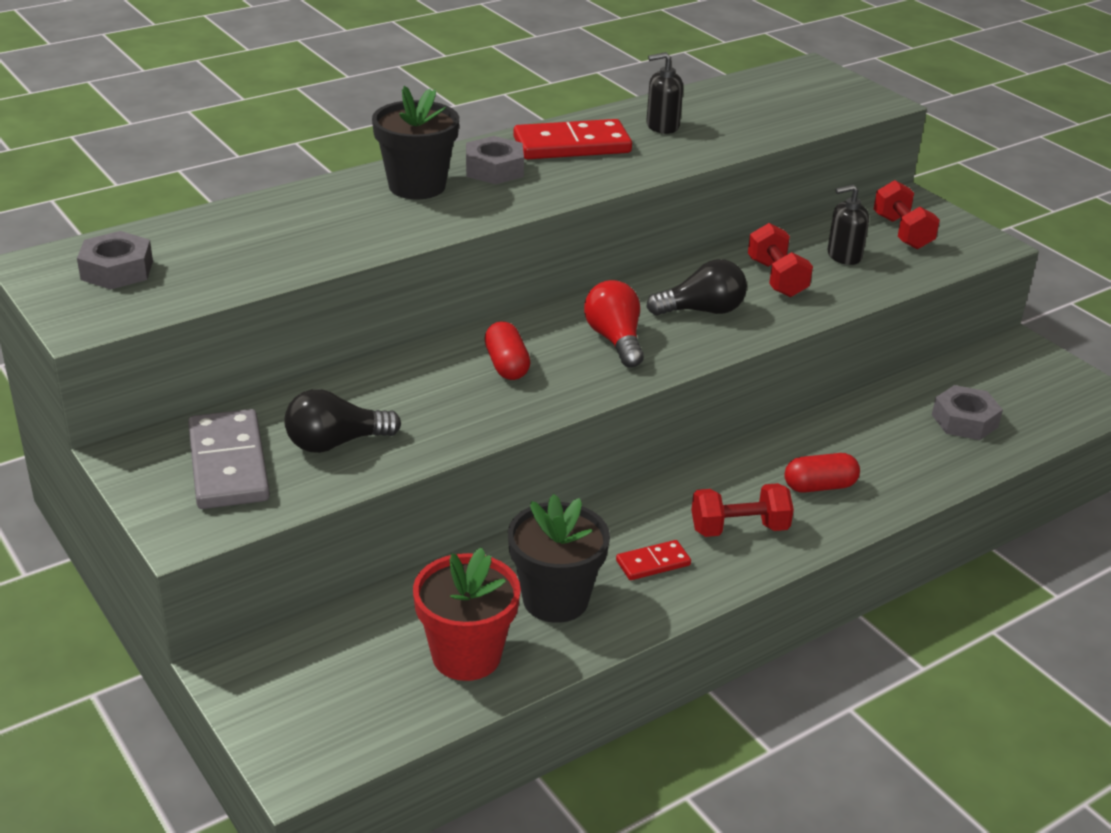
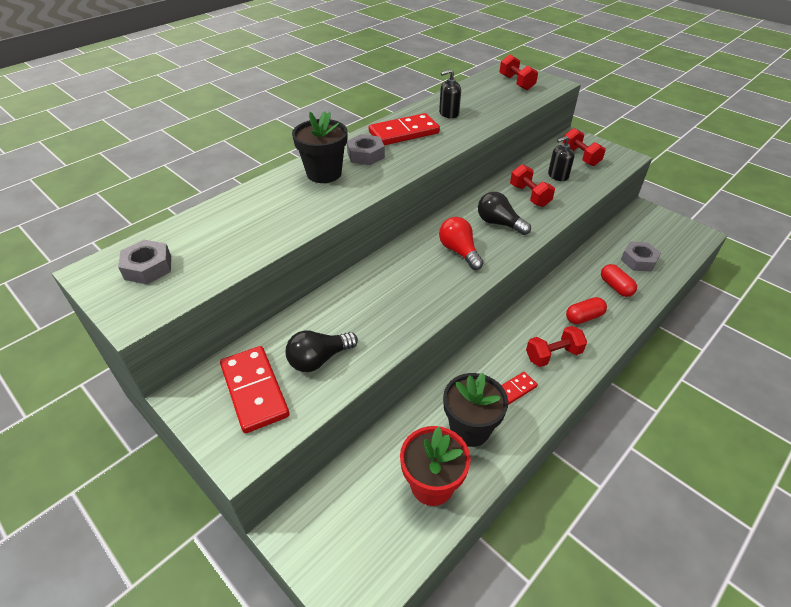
camera: 10 degrees left, 10 degrees up
(229, 464) = (254, 390): grey domino -> red domino
(506, 365) = (404, 280): red capsule -> red capsule (615, 287)
(702, 311) = (499, 223): black light bulb -> black light bulb turned 120 degrees counterclockwise
(808, 93) = (516, 83): none -> red dumbbell

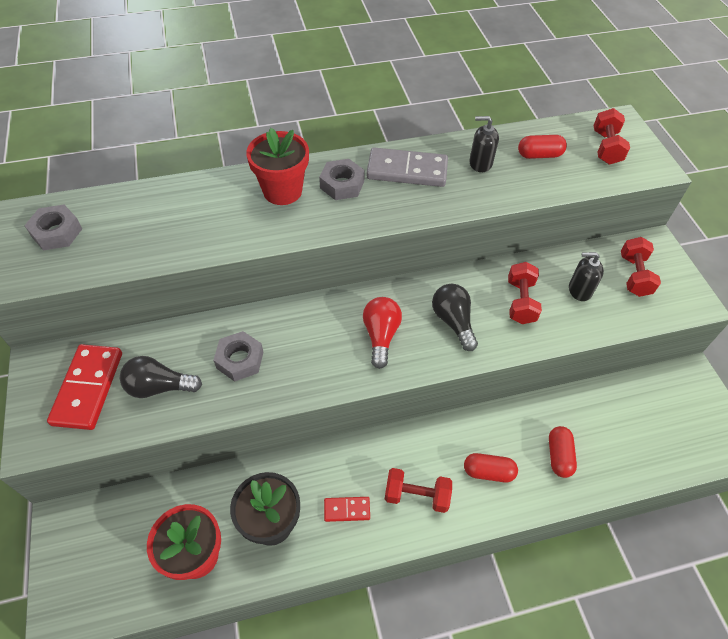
camera: 30 degrees right, 10 degrees up
(324, 173) = (282, 191): black flower pot -> red flower pot
(404, 133) = (407, 171): red domino -> grey domino
(481, 98) = (539, 155): none -> red capsule
(638, 260) = (619, 438): grey nut -> grey nut (240, 360)

